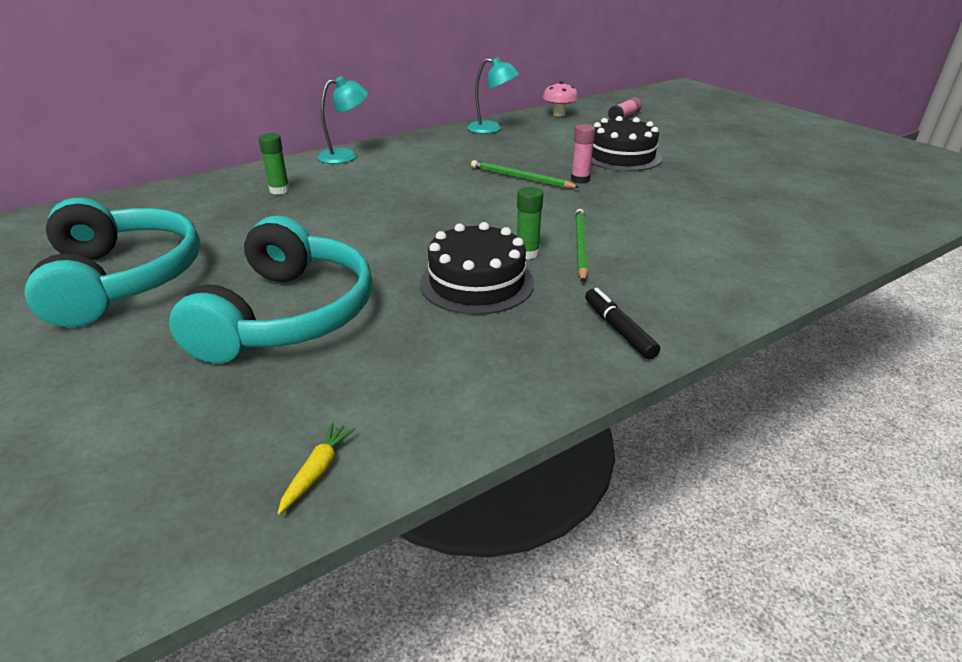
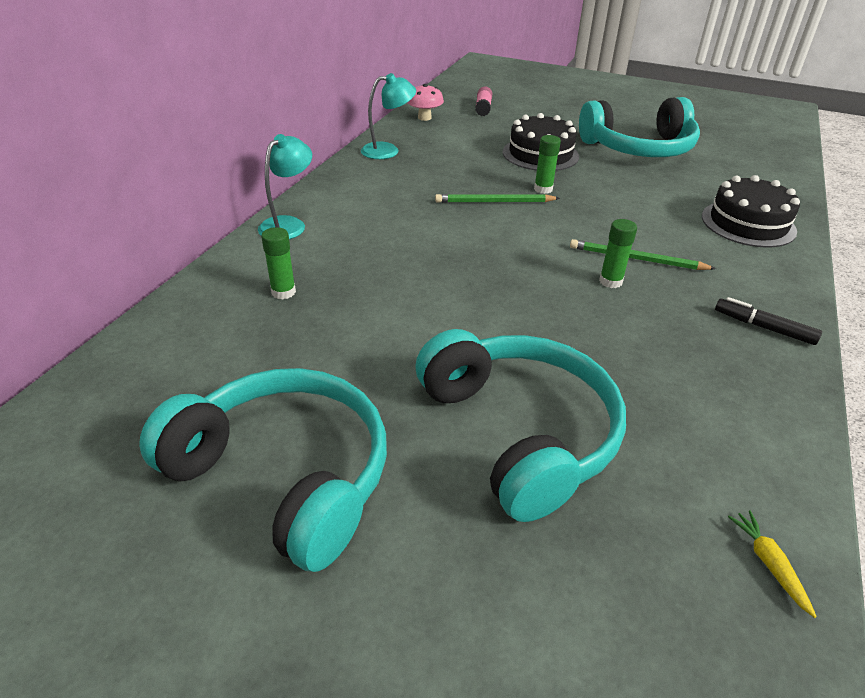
camera: 35 degrees left, 5 degrees up
(476, 282) = (616, 327): black cake -> black cake (748, 223)
(580, 180) = (543, 189): pink glue stick -> green glue stick
(580, 246) = (636, 259): green pencil -> green pencil turned 45 degrees counterclockwise
(735, 172) = (639, 148): none -> turquoise headphones

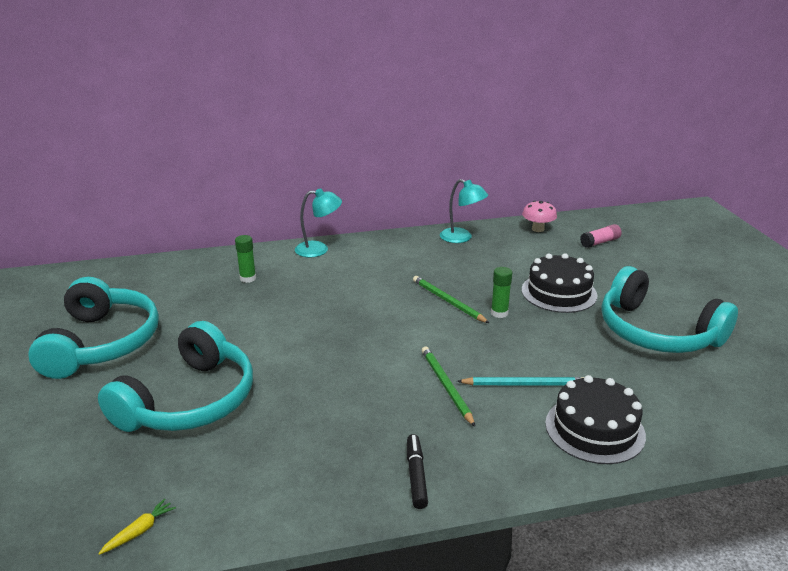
camera: 55 degrees right, 10 degrees down
(610, 281) = (397, 384): green glue stick -> none
(664, 224) = (524, 384): none -> turquoise pencil

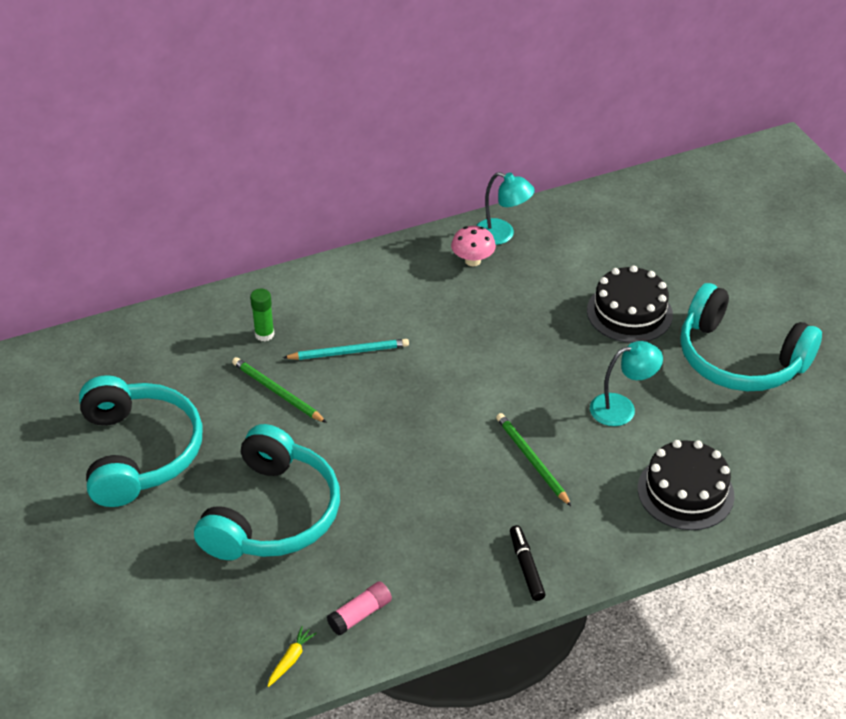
camera: 10 degrees left, 15 degrees up
(319, 249) = (333, 275): turquoise lamp -> turquoise lamp (621, 408)
(448, 301) = (508, 341): green pencil -> green pencil (277, 392)
(499, 313) = (568, 352): green glue stick -> none
(524, 384) = (610, 447): turquoise pencil -> turquoise pencil (349, 352)
(538, 229) = (591, 208): pink mushroom -> pink mushroom (472, 261)
(600, 242) = (668, 223): pink glue stick -> pink glue stick (360, 614)

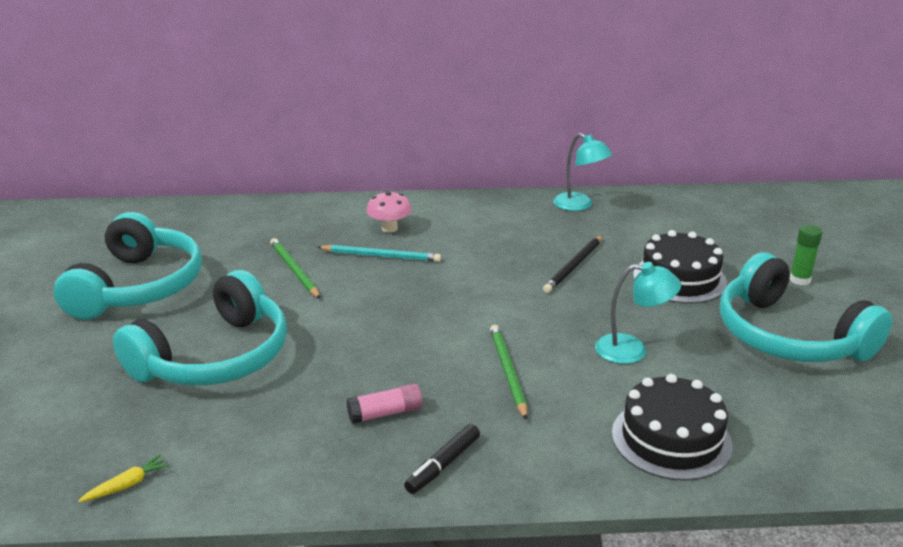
camera: 20 degrees right, 15 degrees down
(264, 334) = (315, 231): green glue stick -> green glue stick (800, 280)
(360, 614) = (231, 463): pink glue stick -> pink glue stick (385, 413)
(472, 261) = (540, 217): pink mushroom -> pink mushroom (389, 228)
(526, 567) = (443, 465): black marker -> black marker turned 150 degrees counterclockwise
(532, 320) = (574, 266): none -> black pencil

